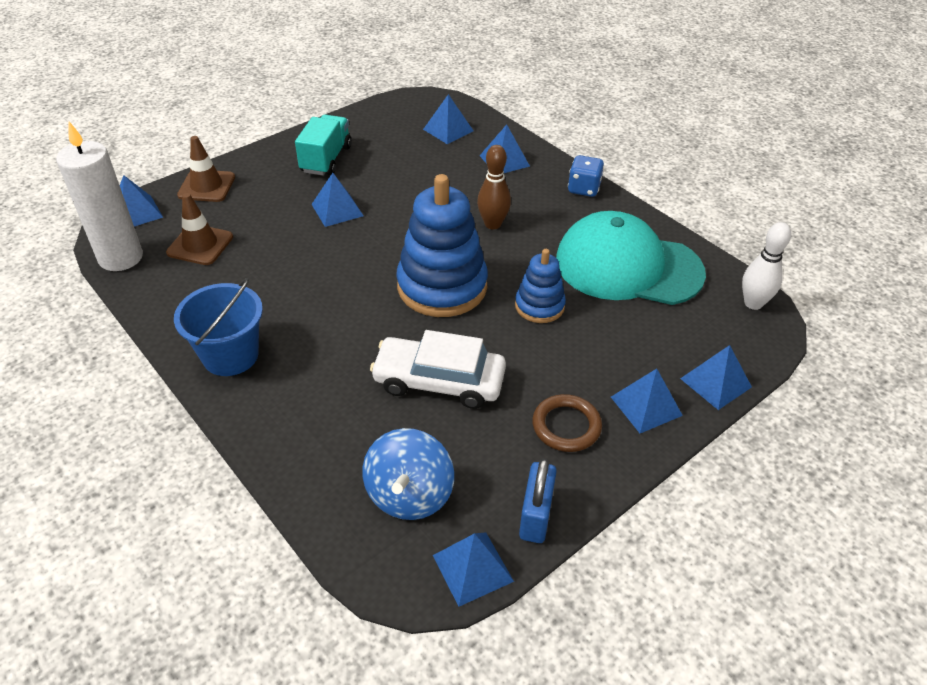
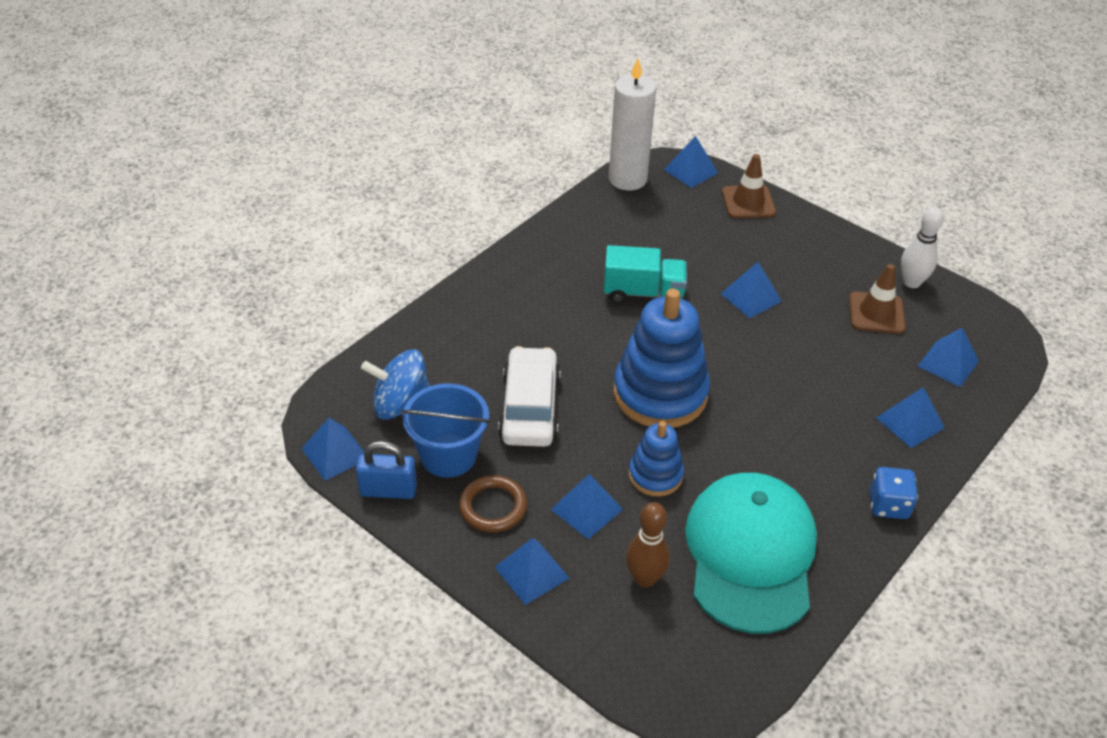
camera: 80 degrees right, 0 degrees up
(200, 245) = (661, 219): brown traffic cone -> brown traffic cone (876, 313)
(230, 355) = (529, 270): blue bucket -> blue bucket (448, 455)
(326, 159) = (834, 273): turquoise truck -> turquoise truck (643, 293)
(492, 224) = (779, 423): brown bowling pin -> brown bowling pin (644, 578)
(715, 382) = (579, 638): blue pyramid -> blue pyramid (587, 509)
(753, 303) = (725, 687): white bowling pin -> white bowling pin (912, 282)

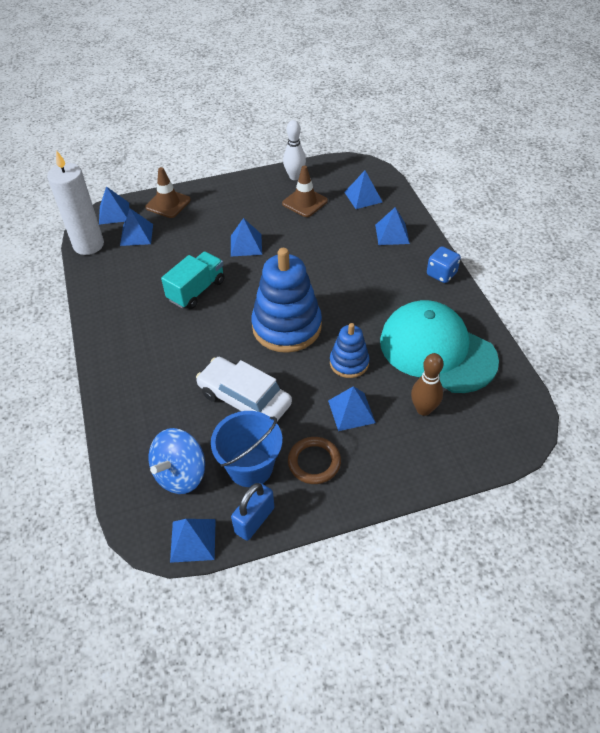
camera: 55 degrees left, 5 degrees up
(531, 572) = (382, 467): blue pyramid -> blue pyramid (136, 234)

